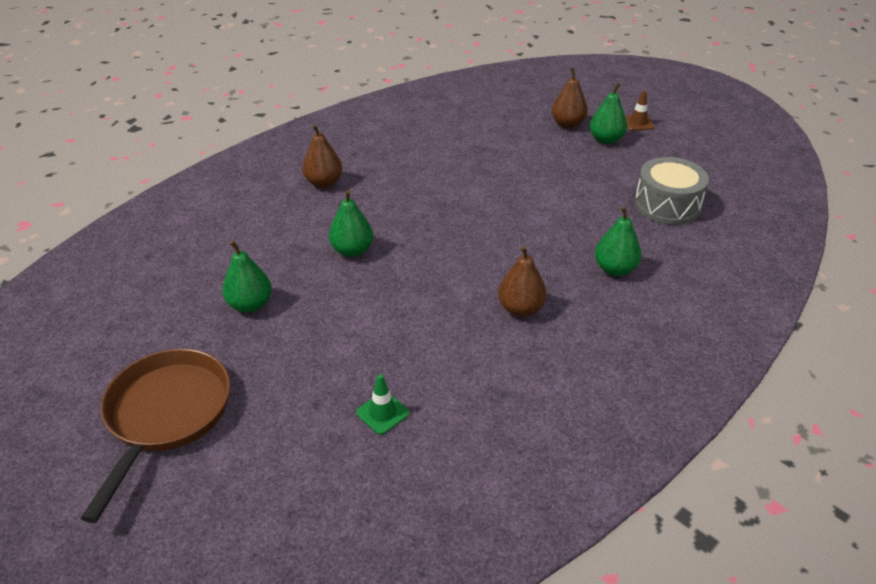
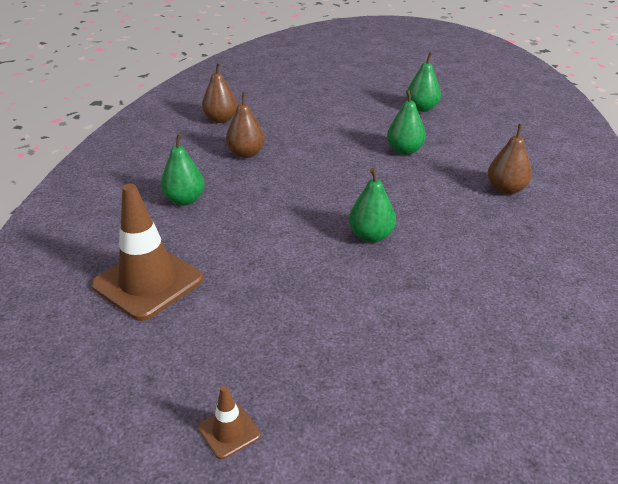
camera: 150 degrees right, 5 degrees down
(166, 415) = (390, 69): brown pan -> none
(382, 413) = (287, 94): green traffic cone -> none
(567, 124) = (338, 378): brown pear -> brown pear (221, 119)
(606, 140) = (264, 366): green pear -> green pear (371, 236)
(667, 205) = (148, 282): grey drum -> brown traffic cone

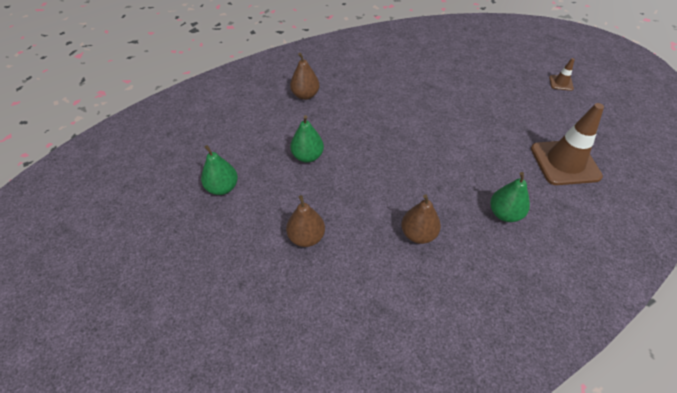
camera: 135 degrees left, 15 degrees up
(221, 119) = (394, 307): brown pear -> brown pear (306, 237)
(371, 236) = (416, 116): green pear -> none

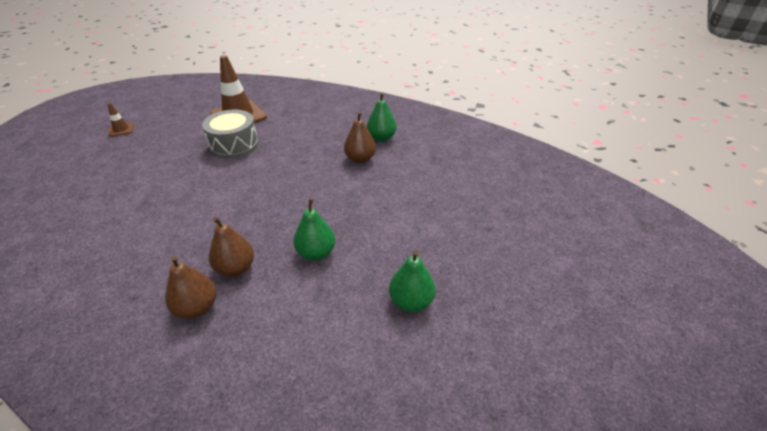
camera: 120 degrees left, 10 degrees down
(306, 237) = (413, 211): brown pear -> brown pear (236, 268)
(497, 146) = (234, 145): none -> grey drum
(504, 214) = (310, 130): green pear -> green pear (381, 138)

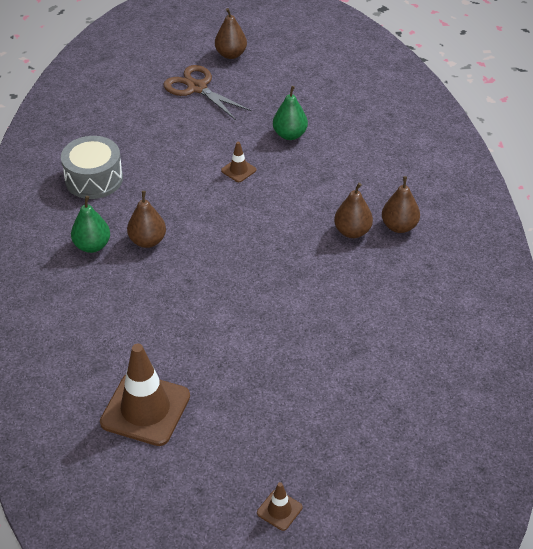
camera: 125 degrees left, 5 degrees up
(234, 145) = (209, 360): grey drum -> grey drum (94, 179)
(316, 253) = (295, 199): green pear -> none
(390, 236) = (238, 170): none -> brown traffic cone
(549, 267) = (197, 88): none -> brown scissors
(614, 331) = (231, 54): none -> brown pear

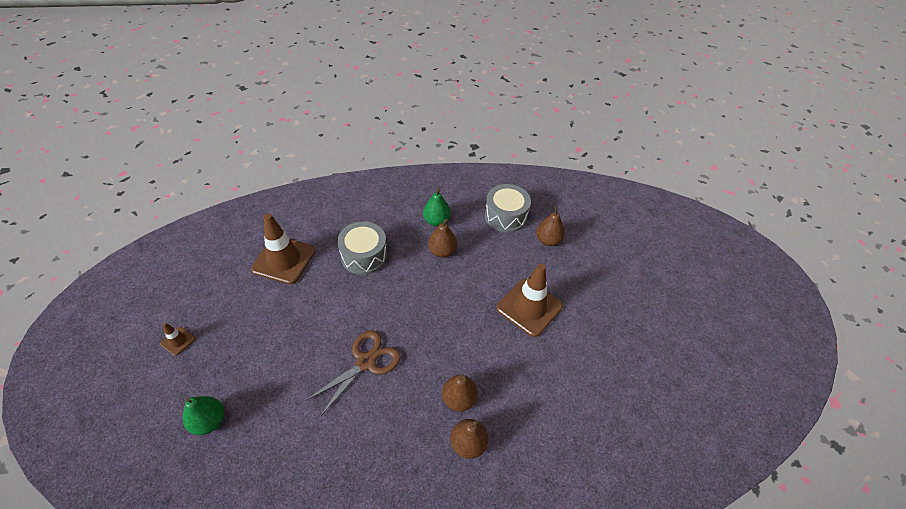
camera: 85 degrees right, 5 degrees up
(147, 319) = (364, 256): none -> grey drum
(197, 88) = (631, 273): brown scissors -> brown scissors (366, 362)
(231, 54) = (688, 297): brown pear -> brown pear (548, 240)
(238, 170) = (529, 307): brown traffic cone -> brown traffic cone, size x2.20
(290, 135) = (584, 347): green pear -> green pear (209, 421)

